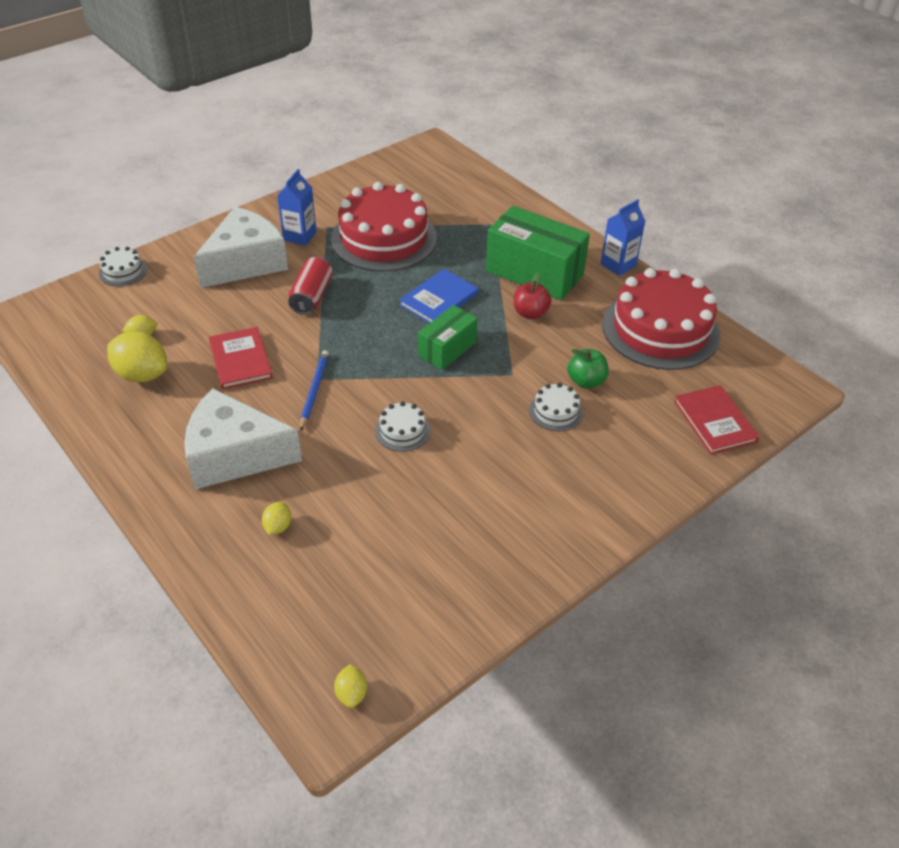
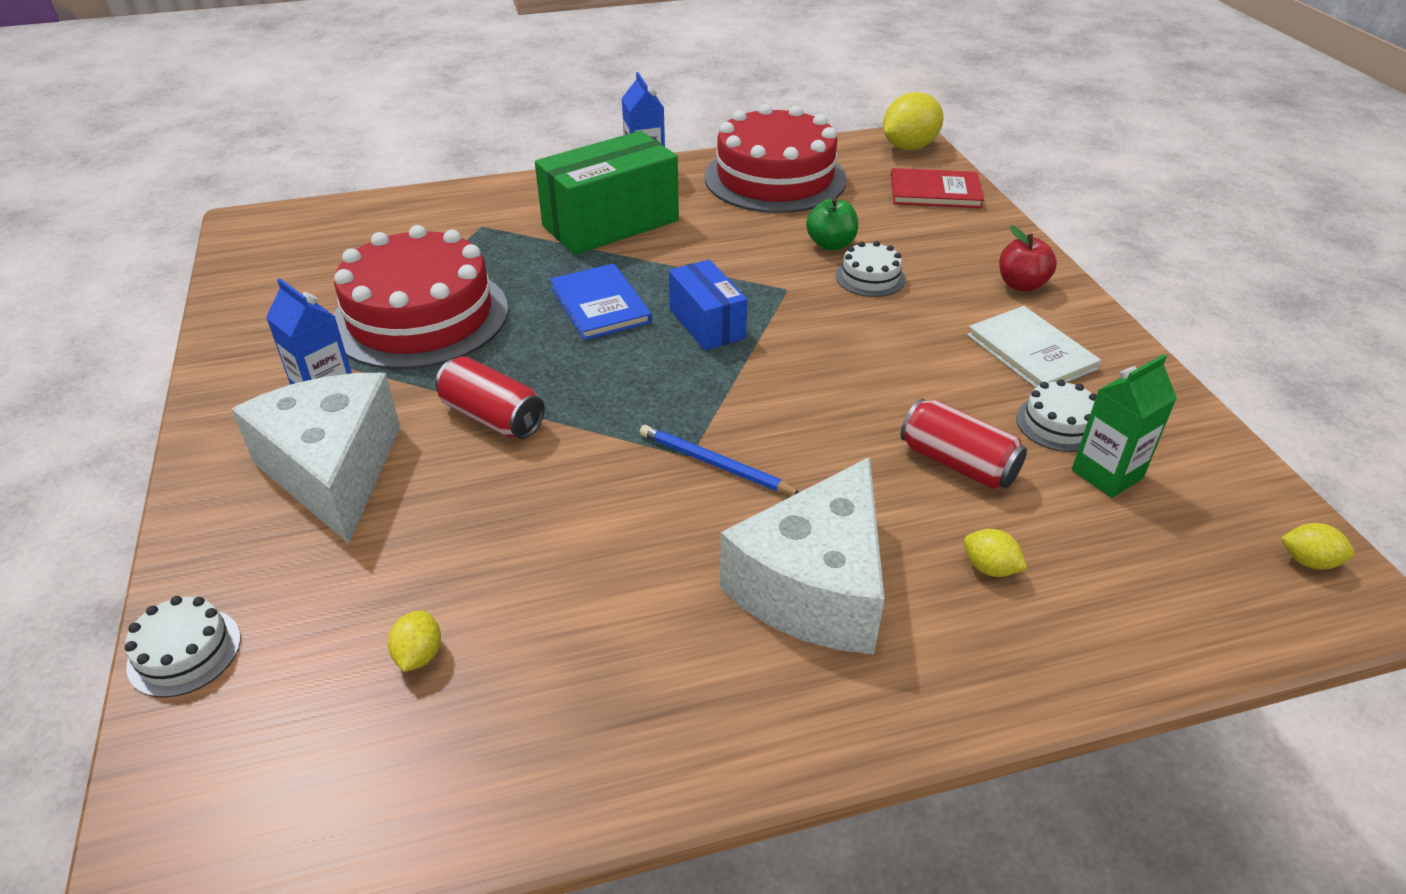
camera: 65 degrees left, 5 degrees down
(142, 375) = (534, 676): yellow lemon -> yellow lemon (909, 147)
(240, 360) = (587, 531): red book -> none
(367, 496) = (958, 463): none -> red can
(392, 574) = (1107, 474): none -> green carton
(402, 430) = (845, 401): white cake -> white cake (1059, 424)
(447, 349) = (707, 324): green box -> blue box
(515, 515) = (1031, 352): none -> white book
(530, 313) = (684, 246): red apple -> red apple (1021, 285)

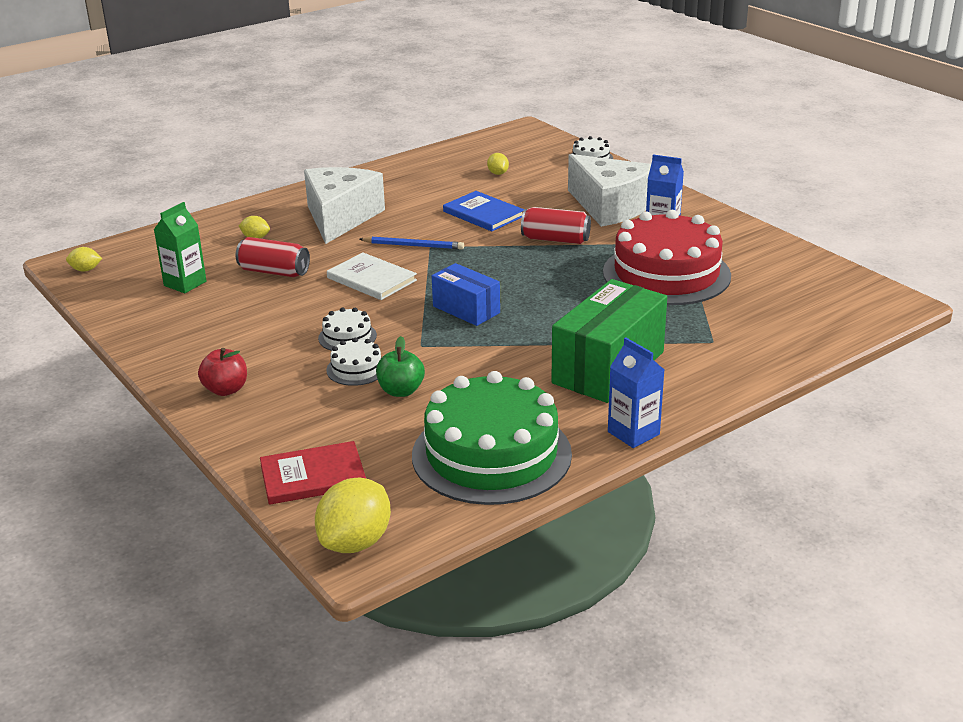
camera: 160 degrees right, 10 degrees down
(600, 305) = (552, 305): blue book -> blue book (483, 214)
(775, 178) = (491, 454): red cake -> green cake
(1031, 352) = (223, 339): white book -> white book (371, 279)
(1059, 424) = (210, 301): white cake -> white cake (347, 337)

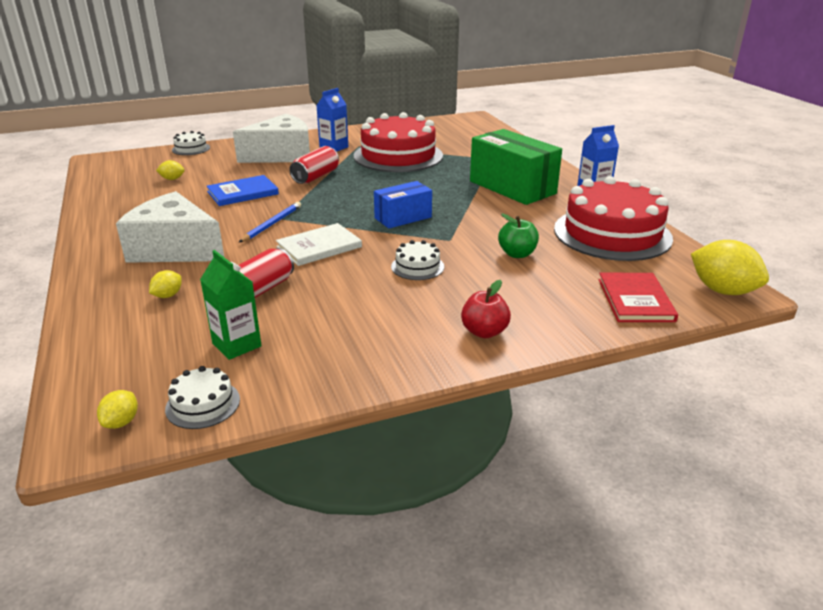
camera: 75 degrees left, 0 degrees up
(356, 369) = (474, 268): white cake -> white cake (203, 404)
(491, 454) = (612, 233): green cake -> red cake

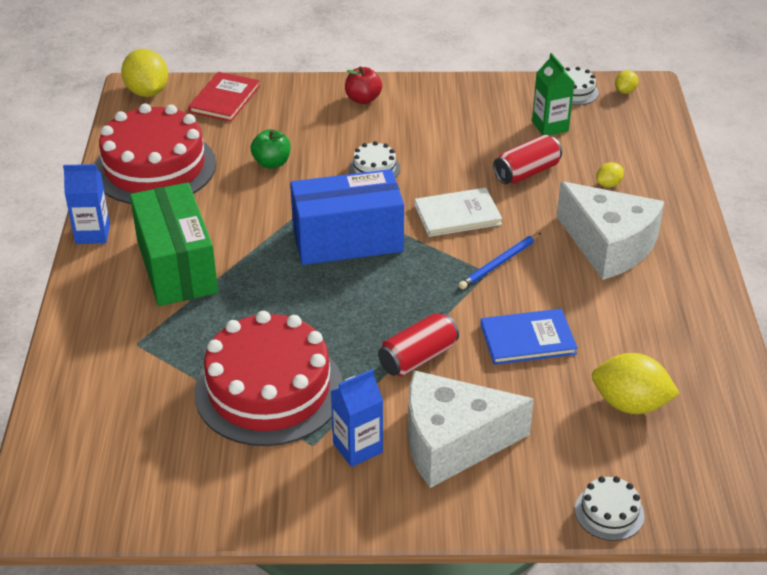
camera: 160 degrees left, 10 degrees up
(172, 179) = (630, 404): yellow lemon -> yellow lemon, size x2.02
(403, 218) = (347, 240): blue box -> blue box, size x1.71

